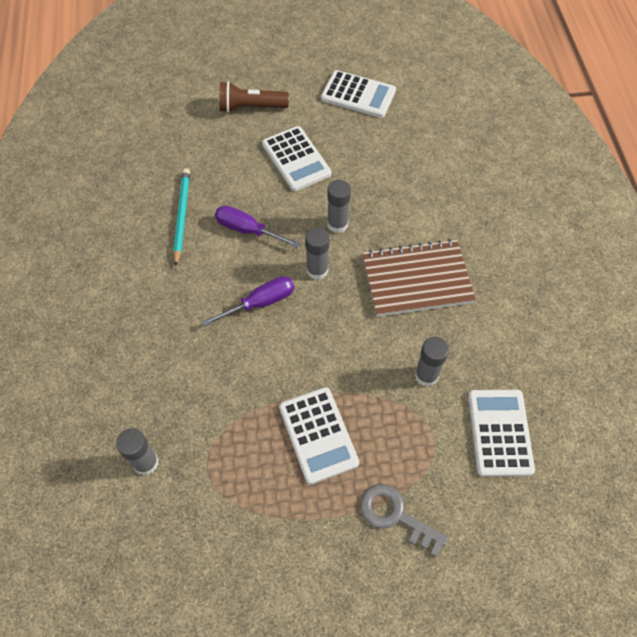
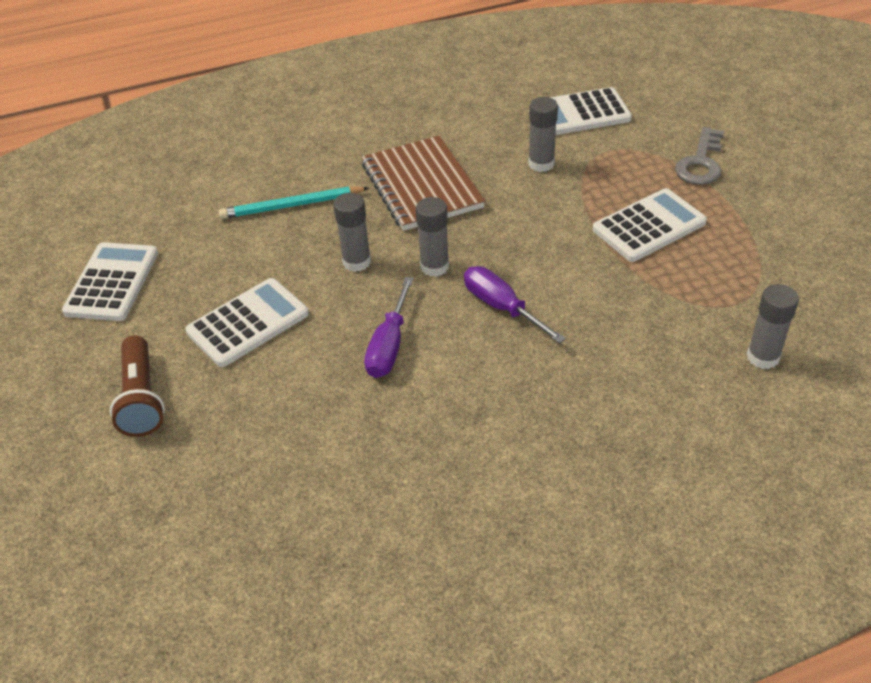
camera: 100 degrees left, 15 degrees down
(182, 216) = (382, 426): turquoise pencil -> turquoise pencil (291, 206)

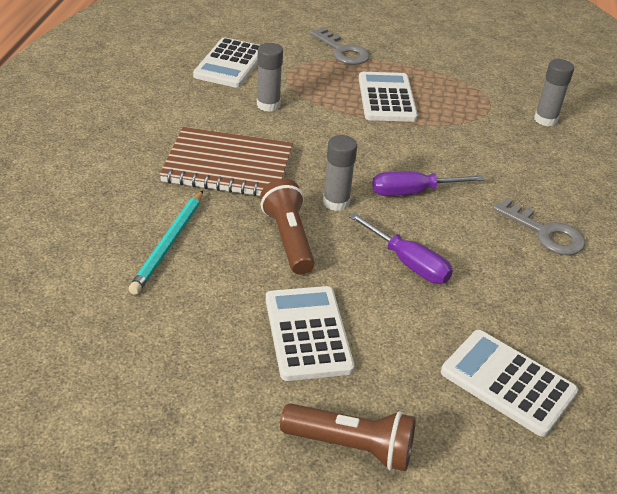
camera: 65 degrees left, 5 degrees down
(112, 282) = (149, 411): white calculator -> white calculator (507, 382)
(356, 262) = (288, 238): grey glue stick -> brown flashlight
(531, 426) = (545, 233): none -> grey key

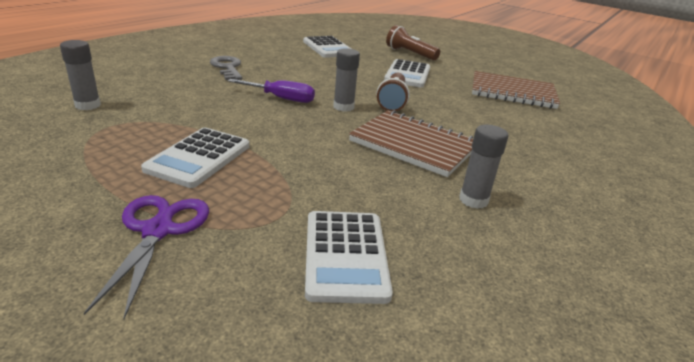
camera: 155 degrees left, 10 degrees down
(112, 348) = (512, 92): none -> brown notebook
(169, 244) = (476, 117): turquoise pencil -> none
(230, 64) = (346, 256): white calculator -> white calculator turned 135 degrees clockwise
(268, 105) = (337, 185): grey glue stick -> grey glue stick (473, 200)
(343, 51) = (158, 231): grey key -> purple scissors
(408, 263) = (328, 78): purple screwdriver -> none

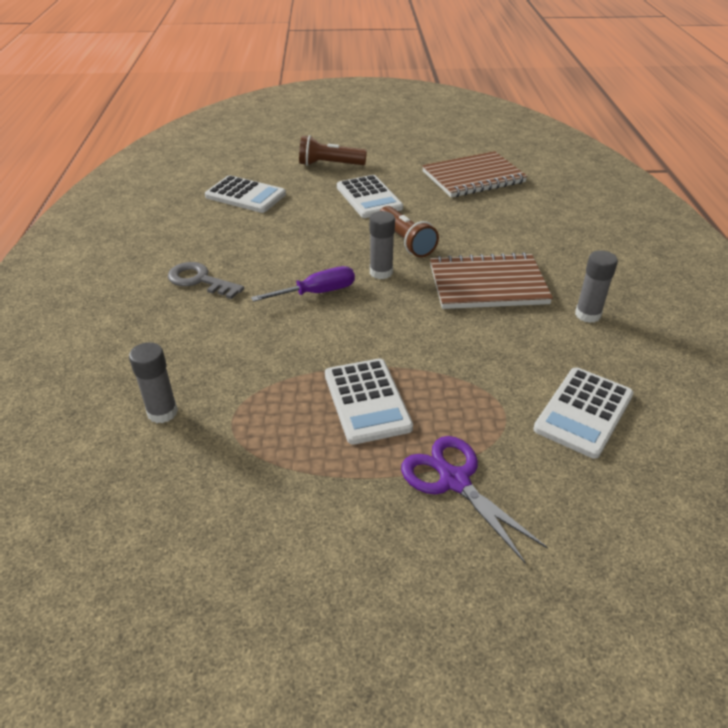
camera: 35 degrees left, 10 degrees up
(346, 256) = (583, 412): white calculator -> white calculator turned 75 degrees clockwise

